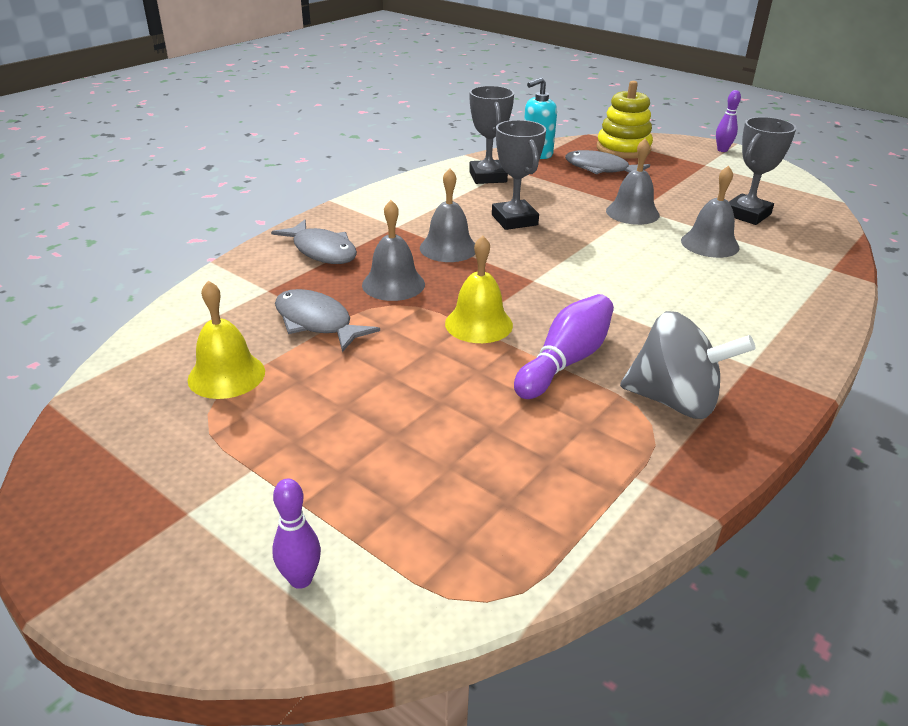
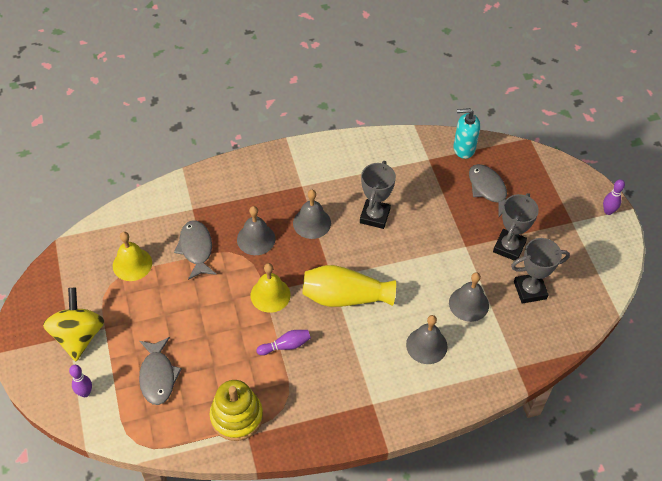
camera: 35 degrees right, 20 degrees up
(207, 502) = (78, 336): none -> yellow spinning top
(322, 251) = (243, 188): grey fish -> grey fish (158, 376)
(488, 177) = (403, 160): grey trophy -> grey trophy (509, 247)
(565, 361) = (286, 346): purple bowling pin -> purple bowling pin, size x0.62
(574, 289) = (344, 297): none -> yellow vase
(623, 149) = (533, 173): yellow stacking toy -> yellow stacking toy (236, 416)
(632, 213) = (456, 248): grey bell -> grey bell (426, 345)
(674, 401) = (309, 401): grey spinning top -> none

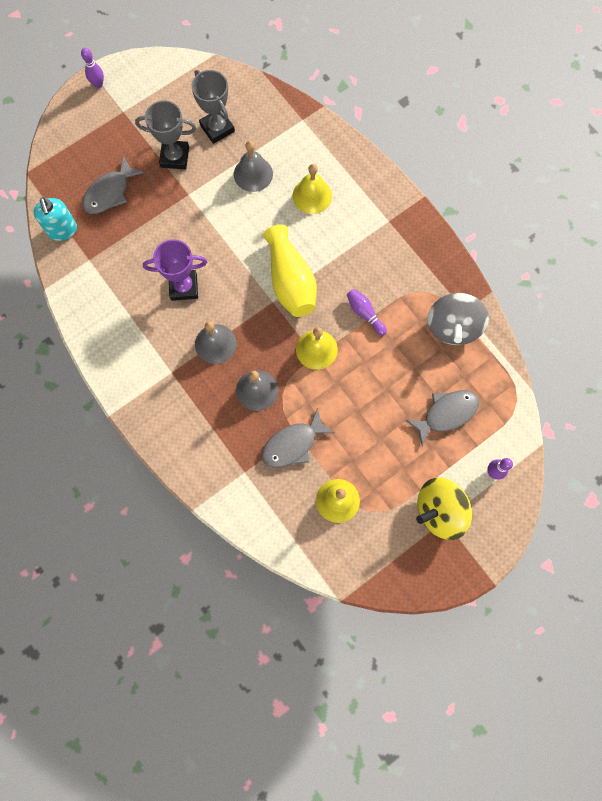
camera: 110 degrees left, 20 degrees up
(236, 416) = (452, 327): yellow stacking toy -> grey spinning top
(374, 216) = (184, 287): grey trophy -> purple trophy
(426, 345) = (312, 196): grey bell -> yellow bell

